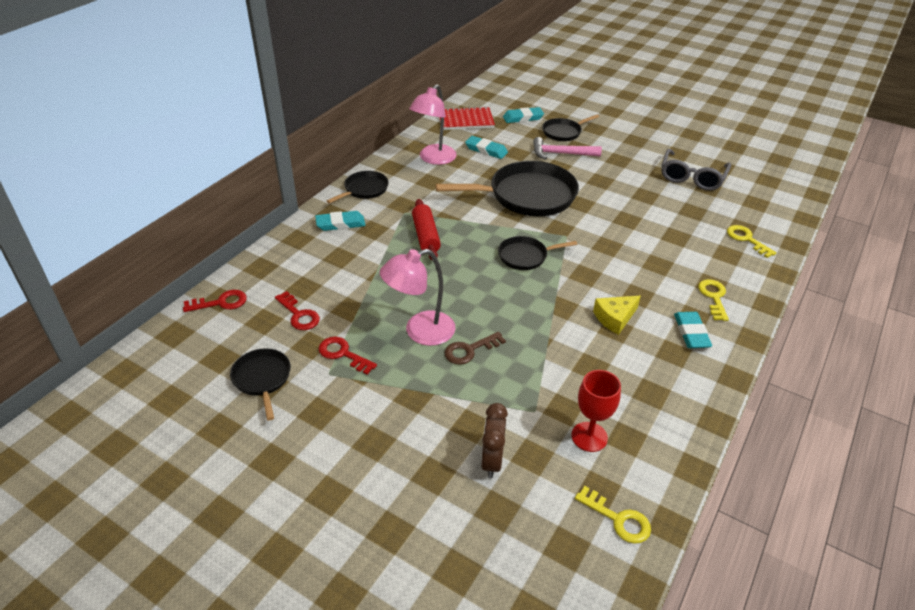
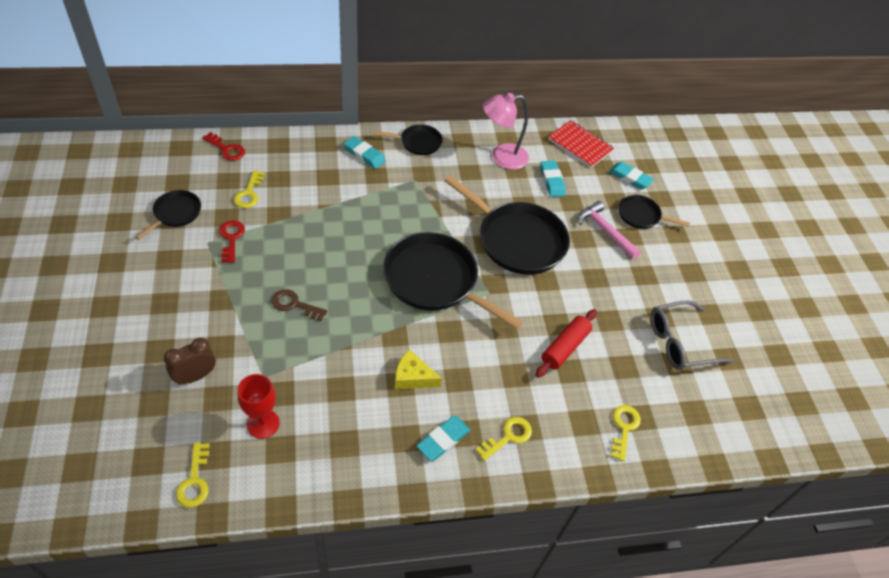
camera: 45 degrees right, 10 degrees up
(299, 315) = (249, 193): red key -> yellow key
(420, 332) = (289, 266): pink lamp -> none
(426, 236) = (399, 208): red rolling pin -> red rolling pin (565, 347)
(525, 256) = (434, 280): black pan -> black pan, size x1.96

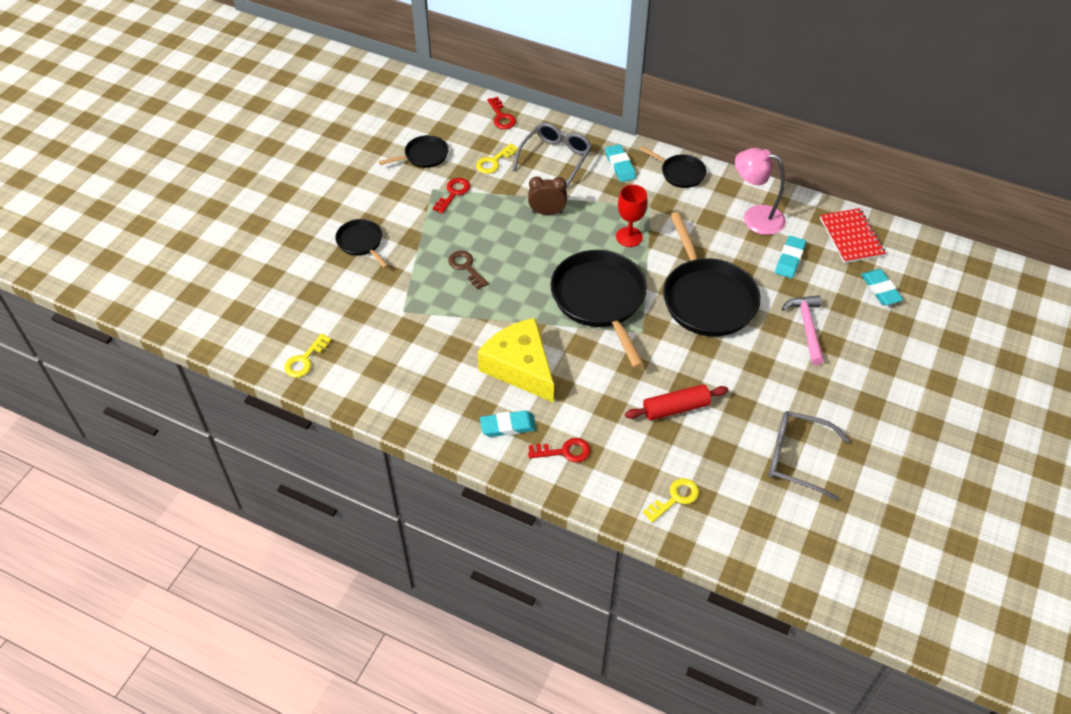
camera: 40 degrees right, 0 degrees up
(195, 376) = (354, 287): brown clock -> brown clock (547, 212)
(263, 424) = (379, 345): red goblet -> red goblet (629, 237)
(304, 169) = (555, 158): none -> grey glasses
(413, 377) = (520, 367): yellow cheese -> yellow cheese, size x1.89
(508, 437) = (564, 451): yellow key -> red key
(641, 215) = (860, 329): black pan -> black pan (361, 242)

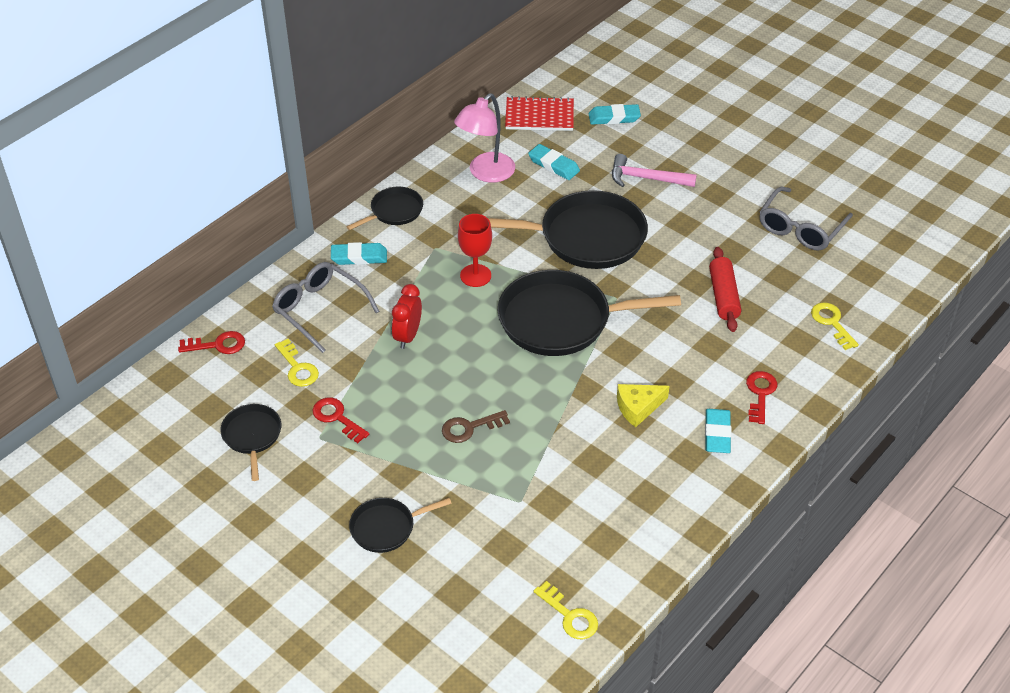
camera: 75 degrees left, 5 degrees down
(520, 367) = (638, 407): yellow cheese -> yellow cheese, size x0.53
(547, 212) = (408, 336): brown clock -> red clock

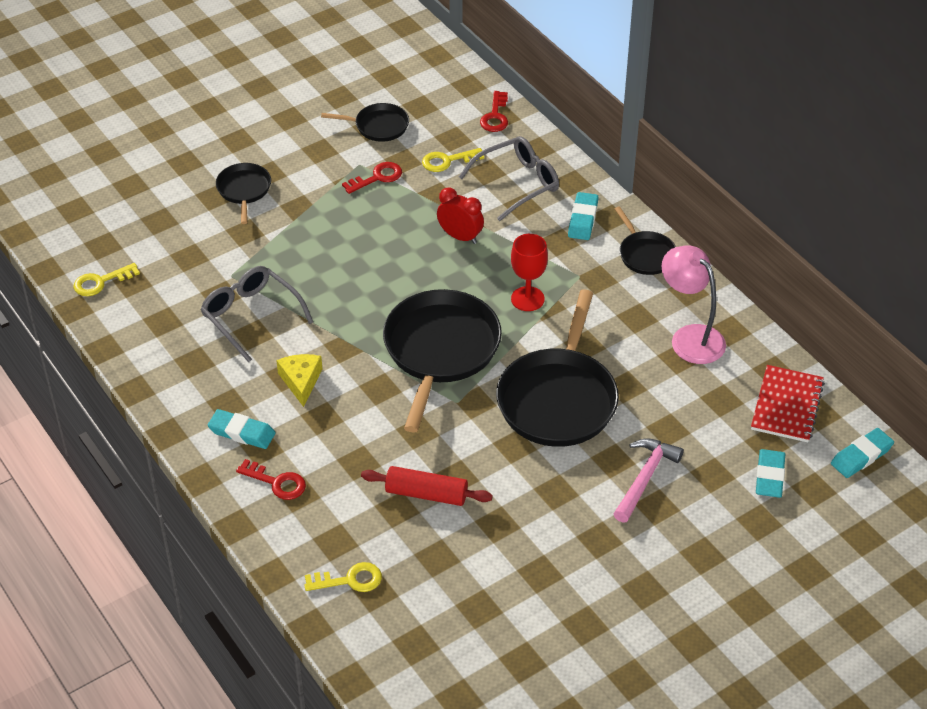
camera: 105 degrees right, 0 degrees up
(469, 428) = (328, 259): brown key -> none
(553, 165) = (690, 398): turquoise eraser -> turquoise eraser (861, 456)
(800, 228) = (512, 603): grey glasses -> grey glasses (251, 316)

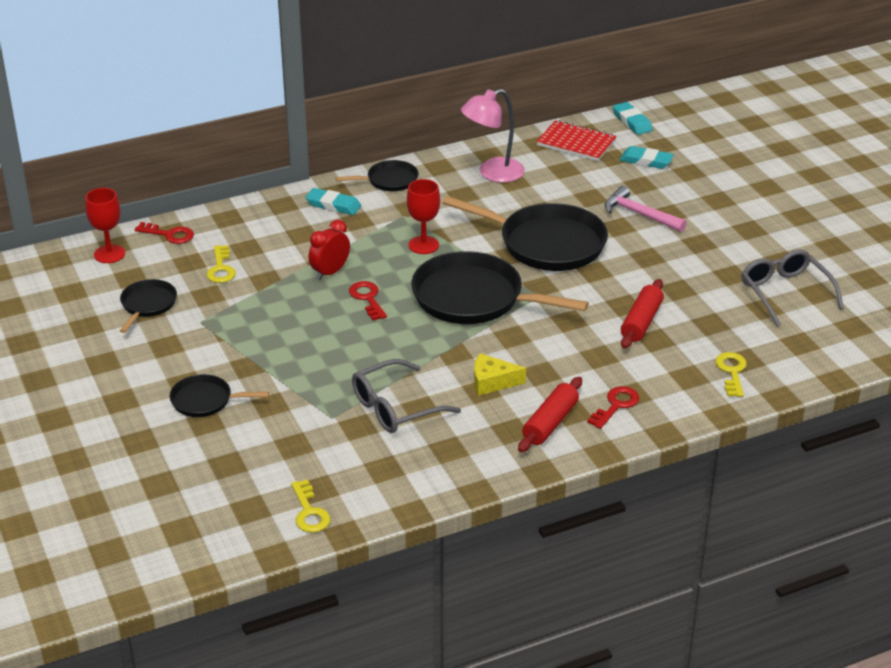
camera: 80 degrees left, 10 degrees down
(242, 432) = (550, 423): turquoise eraser -> red rolling pin
(377, 177) = (225, 312): red key -> red key (367, 298)
(452, 85) = (109, 254): none -> red goblet
(518, 183) = (270, 233): grey glasses -> grey glasses (785, 292)

